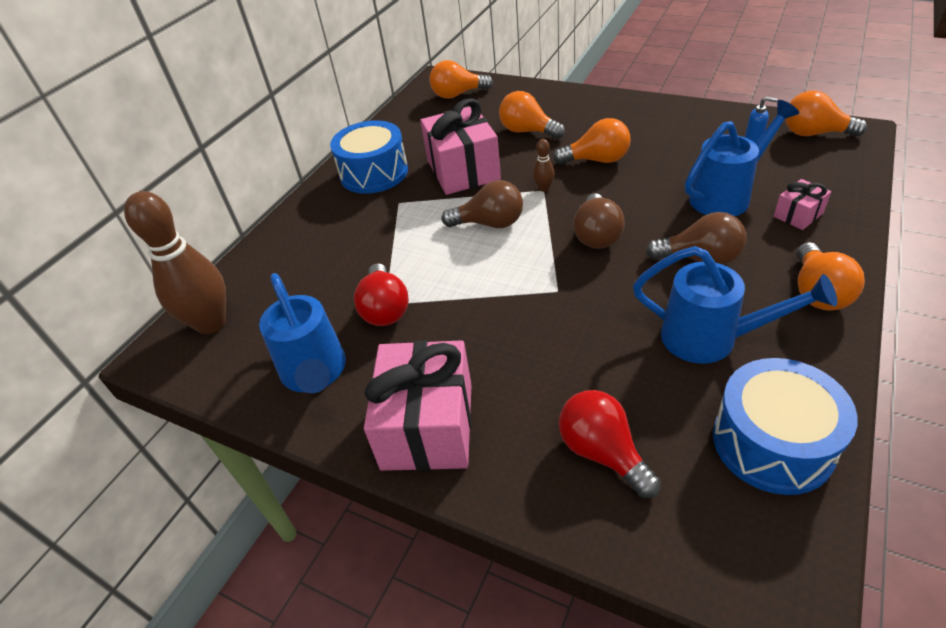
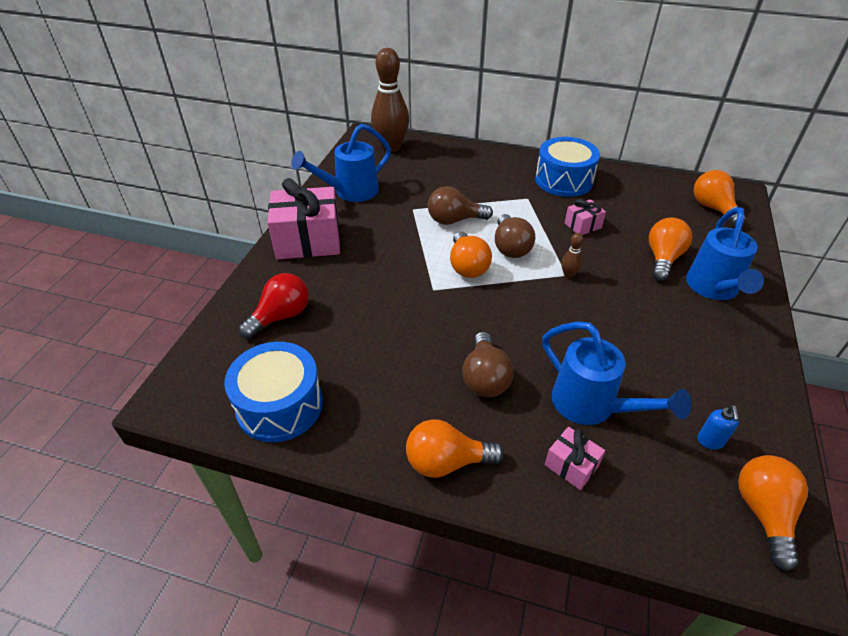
camera: 75 degrees right, 0 degrees up
(385, 309) = (407, 209): red light bulb -> none
(463, 170) = (582, 225): pink gift -> pink gift, size x0.47
(596, 235) = (506, 310): brown light bulb -> brown light bulb (454, 220)
(597, 160) = (627, 308): orange light bulb -> orange light bulb (467, 266)
(711, 339) = (383, 378): blue watering can -> blue watering can (713, 289)

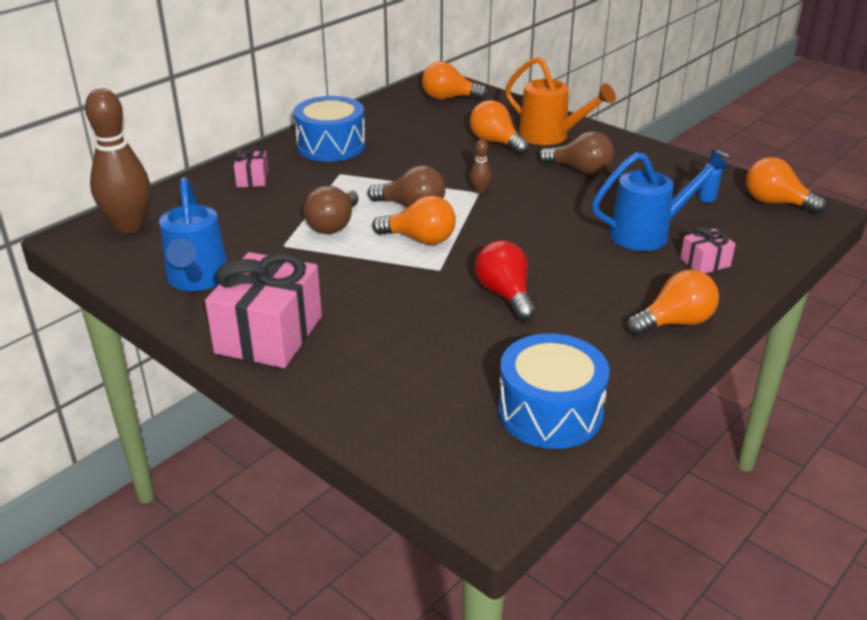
camera: 65 degrees left, 10 degrees down
(281, 316) = (402, 385): red light bulb -> red light bulb (505, 295)
(446, 462) = (675, 323): orange light bulb -> orange light bulb turned 135 degrees counterclockwise
(484, 378) = (586, 275): brown light bulb -> brown light bulb (580, 170)
(582, 225) = (414, 161): pink gift -> pink gift (252, 179)
(713, 289) = (550, 137): blue watering can -> orange watering can

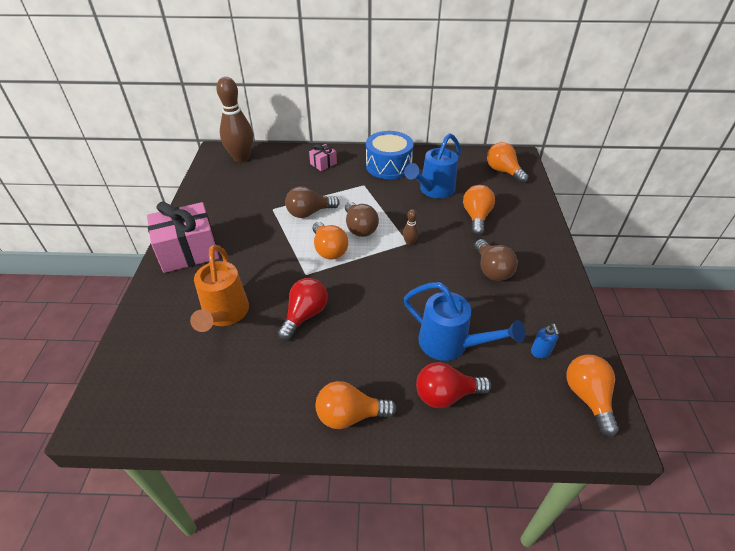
camera: 50 degrees right, 10 degrees up
(197, 280) = (215, 202): blue watering can -> blue watering can (433, 190)
(550, 137) = (517, 234): orange watering can -> orange watering can (224, 315)
(550, 412) = (198, 400): blue drum -> none
(675, 323) = (350, 415): orange light bulb -> orange light bulb turned 150 degrees clockwise
(705, 263) = (446, 395): pink gift -> red light bulb

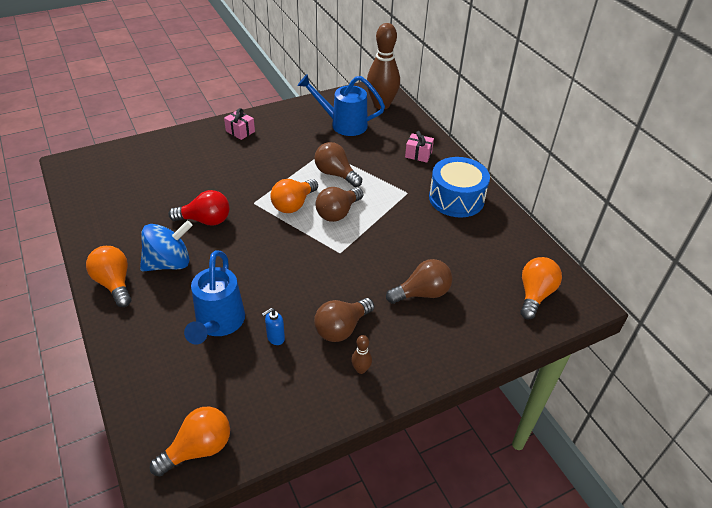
camera: 60 degrees right, 0 degrees up
(188, 251) = (240, 131): pink gift -> pink gift, size x0.47
(224, 315) = (183, 178): orange watering can -> none
(348, 360) = (169, 263): none -> blue spinning top
(409, 242) = (341, 254): brown bowling pin -> brown bowling pin (361, 369)
(433, 190) = (442, 245): blue watering can -> blue watering can (343, 124)
(446, 395) = (158, 337): red light bulb -> none
(476, 217) = (422, 293): orange light bulb -> brown light bulb
(540, 352) = (241, 396): blue soap dispenser -> blue soap dispenser (275, 338)

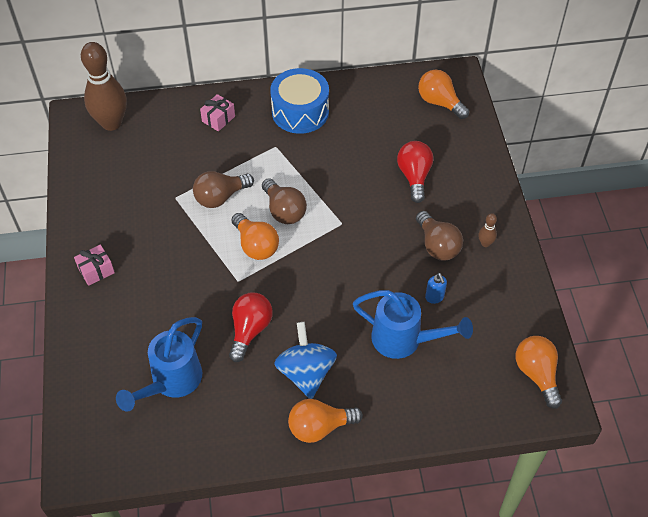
camera: 70 degrees left, 10 degrees up
(343, 124) = (132, 168): blue watering can -> blue watering can (171, 382)
(422, 293) = (414, 177): brown light bulb -> red light bulb

